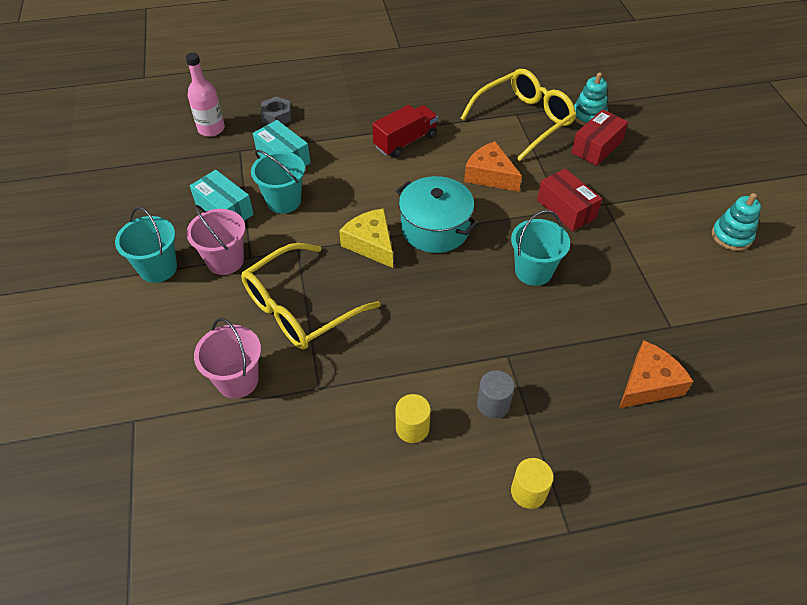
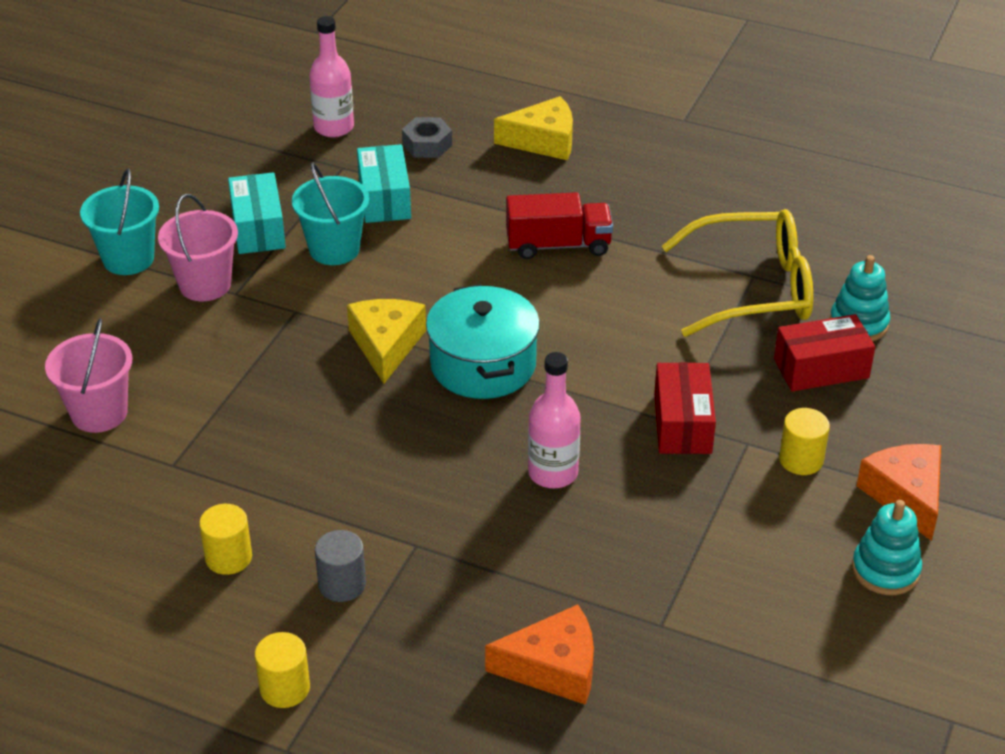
camera: 35 degrees right, 10 degrees down
(300, 308) = (235, 374): yellow glasses -> none
(339, 87) = (543, 141): none -> yellow cheese
(490, 175) = (625, 335): orange cheese -> orange cheese (905, 495)
(533, 271) = (553, 473): turquoise bucket -> pink bottle
(637, 199) = (801, 460): none -> yellow cylinder

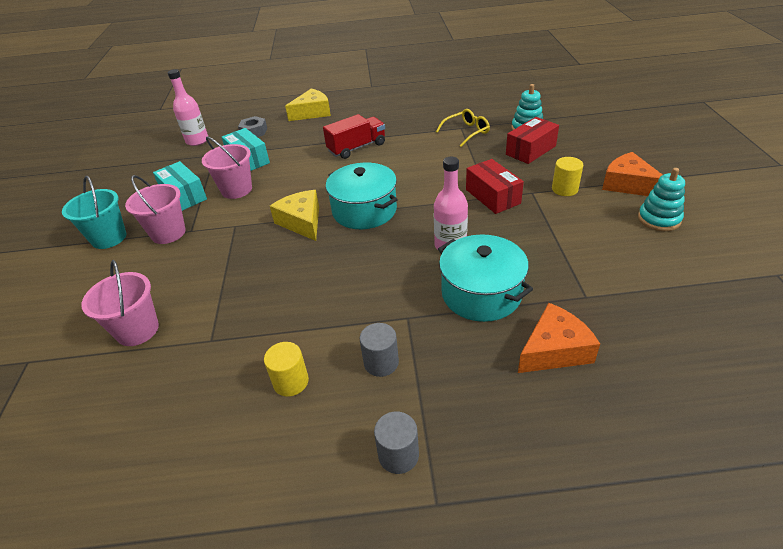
camera: 25 degrees left, 0 degrees up
(285, 688) = (398, 455): yellow cylinder -> grey cylinder
(334, 249) = (236, 190): turquoise bucket -> pink bucket
(532, 558) = (481, 293): none -> turquoise pot
(753, 288) = (466, 132): yellow glasses -> yellow glasses, size x0.53

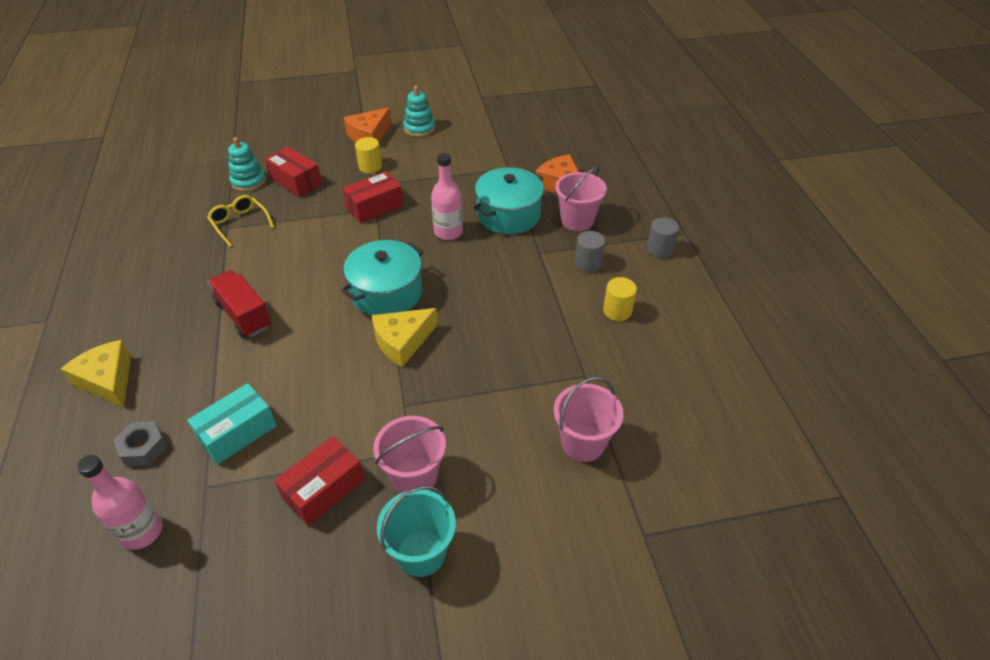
camera: 100 degrees left, 5 degrees up
(184, 196) = (324, 489): turquoise box -> red box
(236, 190) = (320, 425): pink bucket -> pink bucket (577, 220)

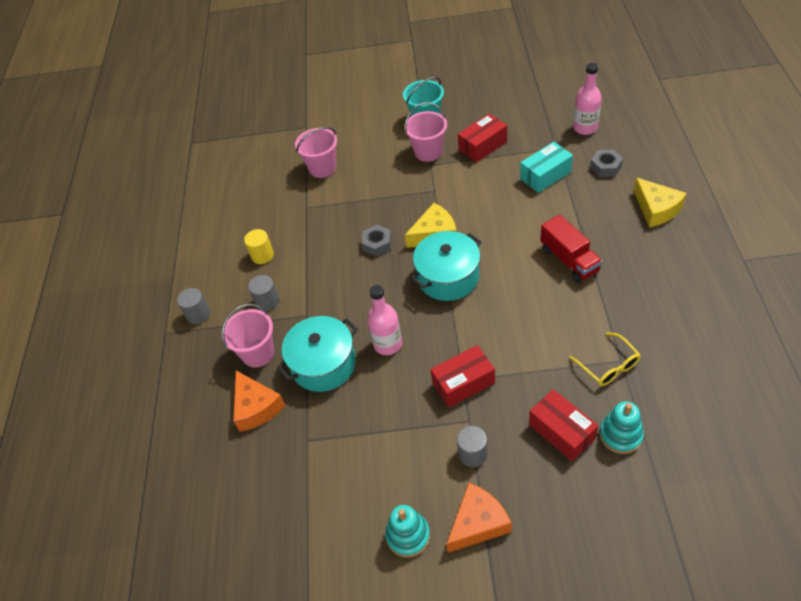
camera: 165 degrees left, 5 degrees up
(370, 167) = (472, 454): yellow cylinder -> grey cylinder
(475, 327) = (377, 244): none -> grey nut

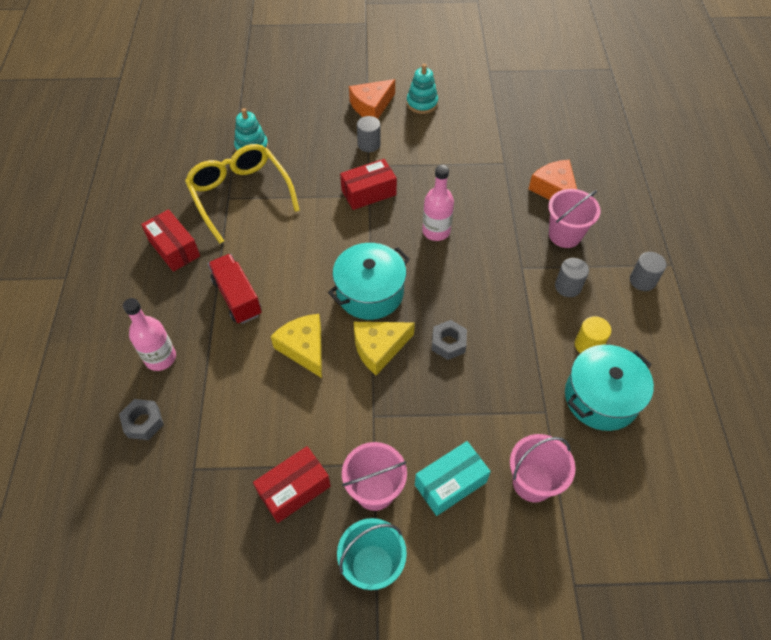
camera: 175 degrees right, 5 degrees up
(323, 364) = (497, 219): turquoise pot -> turquoise pot (601, 397)
(545, 175) = (224, 420): turquoise box -> turquoise box (450, 483)
(561, 431) = (296, 153): red box -> red box (174, 248)
(585, 128) = (138, 503): pink bottle -> pink bottle (160, 358)
(608, 366) = (240, 195): yellow glasses -> yellow glasses, size x1.87
(656, 209) = (116, 349): yellow cheese -> yellow cheese (304, 348)

